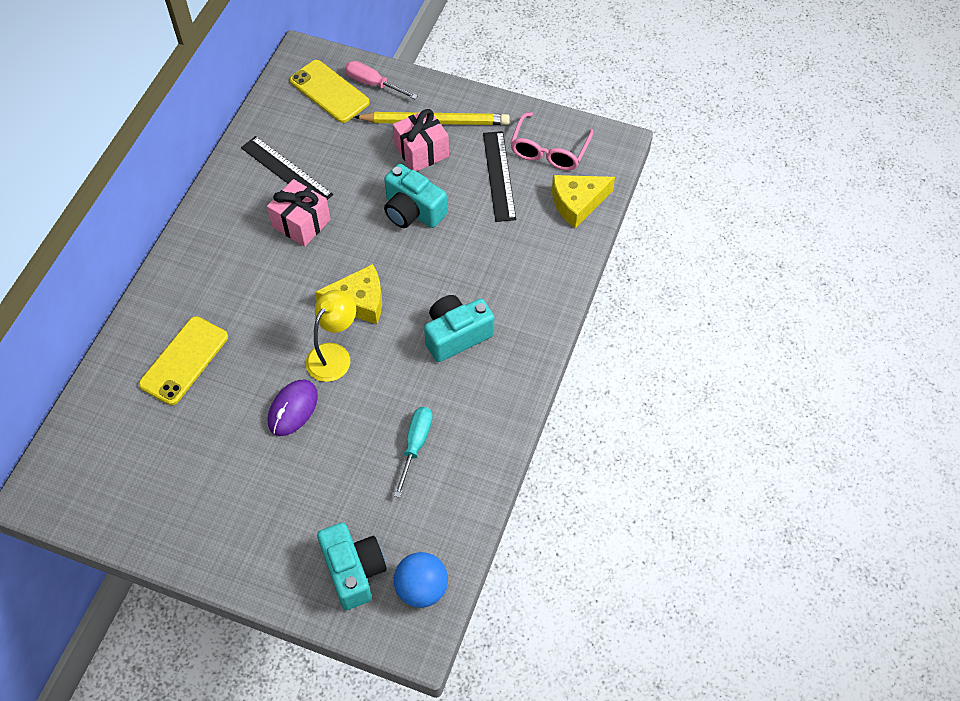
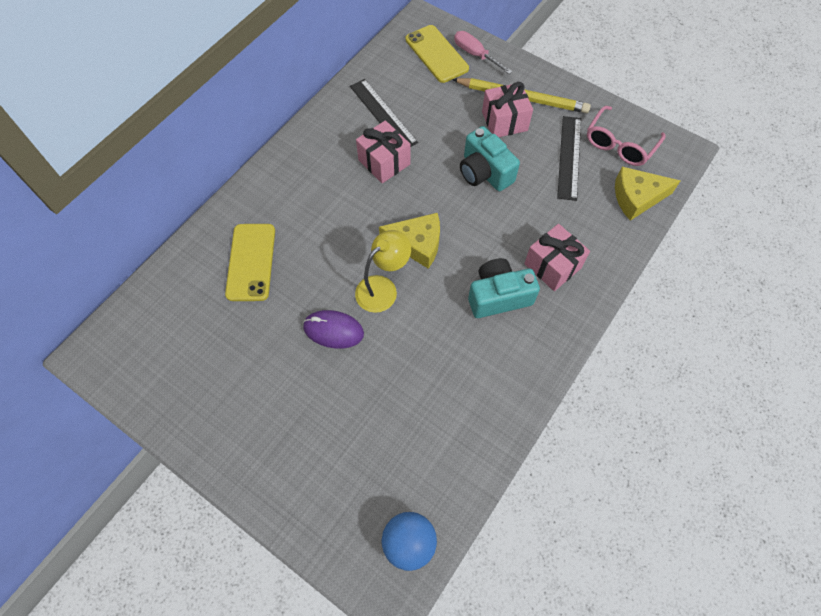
camera: 15 degrees right, 5 degrees up
(184, 360) = (251, 262): yellow phone -> yellow phone turned 45 degrees counterclockwise
(293, 409) = (333, 330): purple mouse -> purple mouse turned 60 degrees clockwise
(353, 571) = (349, 506): turquoise camera -> none
(415, 445) = (436, 394): turquoise screwdriver -> none
(505, 292) = (552, 266): none -> pink gift

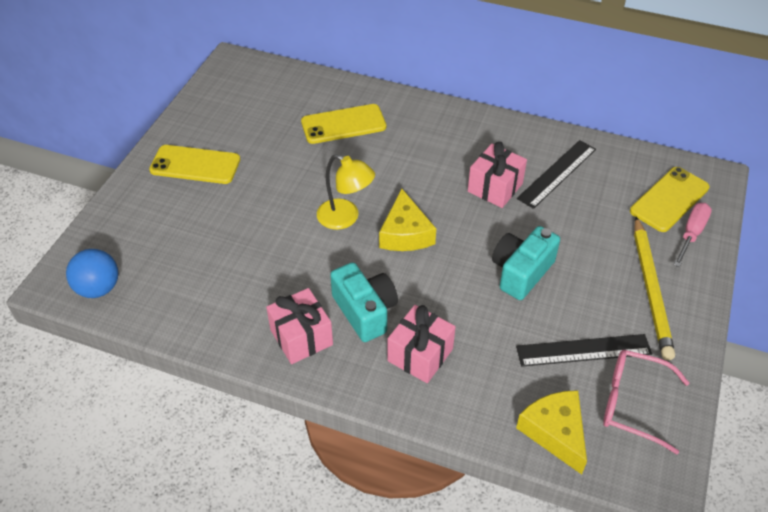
camera: 75 degrees right, 15 degrees down
(255, 419) = (195, 165): none -> yellow phone
(333, 330) = (290, 193): purple mouse -> none
(504, 121) = (604, 278): pink gift -> pink gift (301, 337)

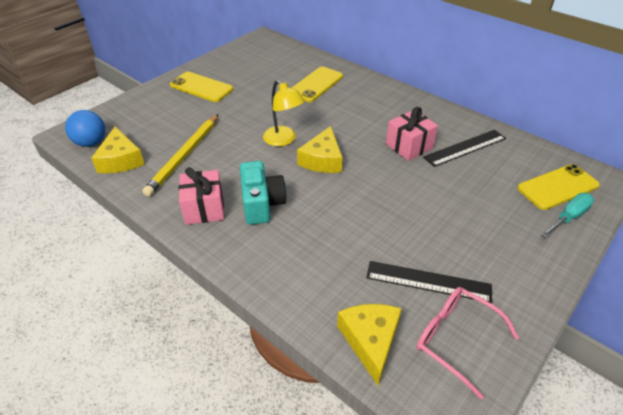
camera: 20 degrees right, 5 degrees down
(155, 302) = (120, 160): none -> yellow cheese
(343, 124) = (316, 84): yellow phone -> yellow phone turned 60 degrees counterclockwise
(420, 355) = (287, 246): pink gift -> none
(521, 272) = (401, 208): turquoise camera -> none
(651, 289) = (513, 250): yellow pencil -> yellow pencil (185, 156)
(691, 234) = (568, 217): pink screwdriver -> turquoise screwdriver

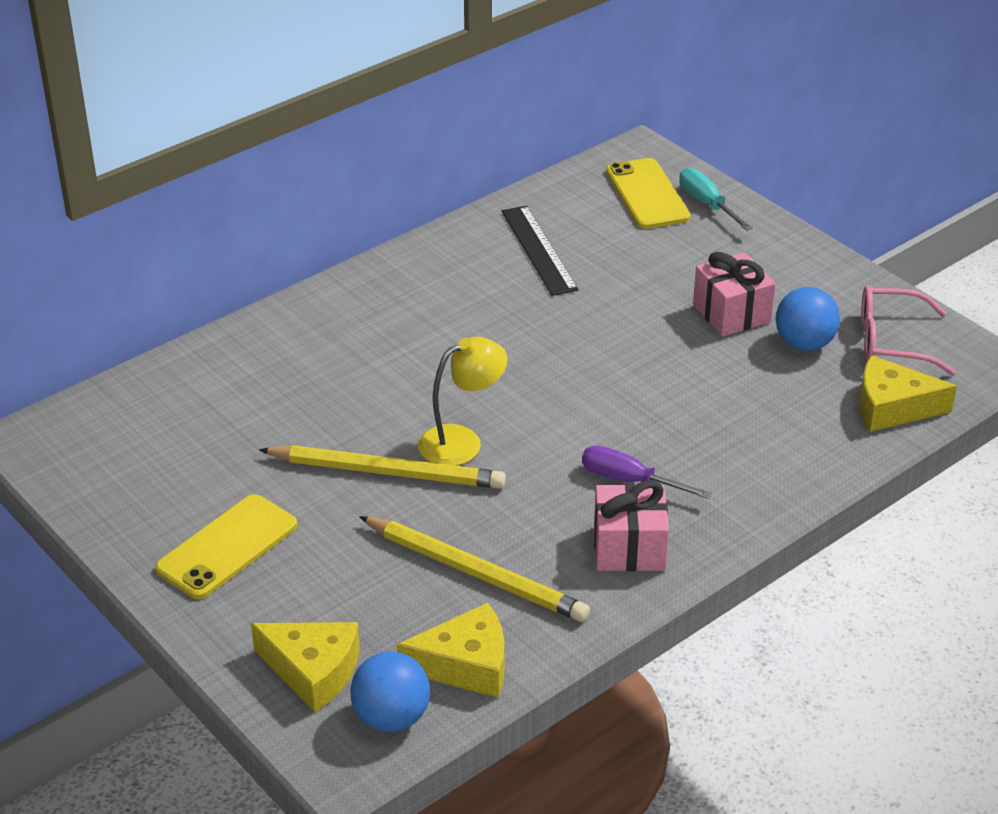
camera: 80 degrees left, 5 degrees down
(256, 120) = (387, 472): none -> yellow pencil
(262, 204) = (629, 481): turquoise camera -> purple screwdriver
(316, 84) = (284, 380): yellow phone -> none
(322, 160) = (532, 402): yellow cheese -> yellow cheese (313, 671)
(409, 146) = (519, 304): pink gift -> pink gift (731, 313)
(428, 281) = (804, 343): black ruler -> blue ball
(455, 339) = (891, 342): pink glasses -> pink glasses turned 45 degrees clockwise

